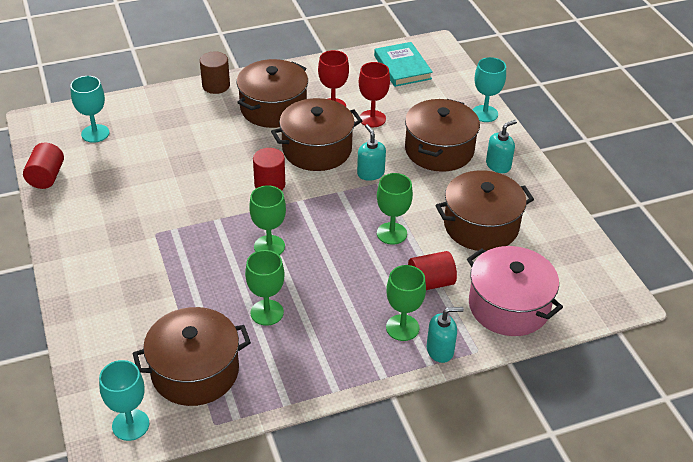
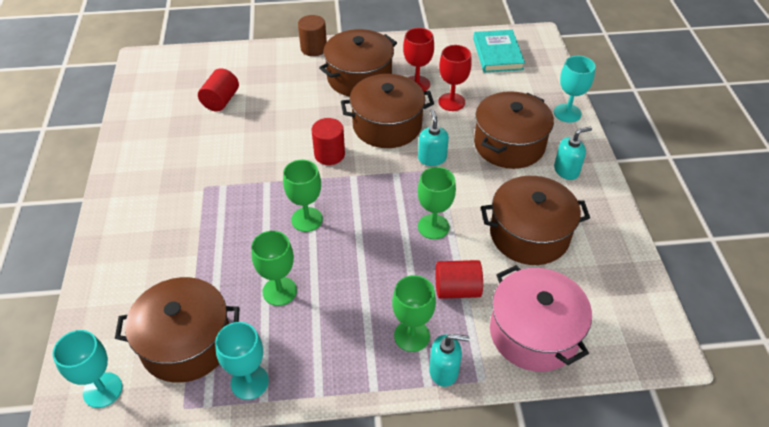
camera: 15 degrees right, 5 degrees up
(46, 177) = (129, 114): red cylinder -> red cylinder (221, 101)
(95, 133) = (188, 79): turquoise goblet -> turquoise goblet (249, 382)

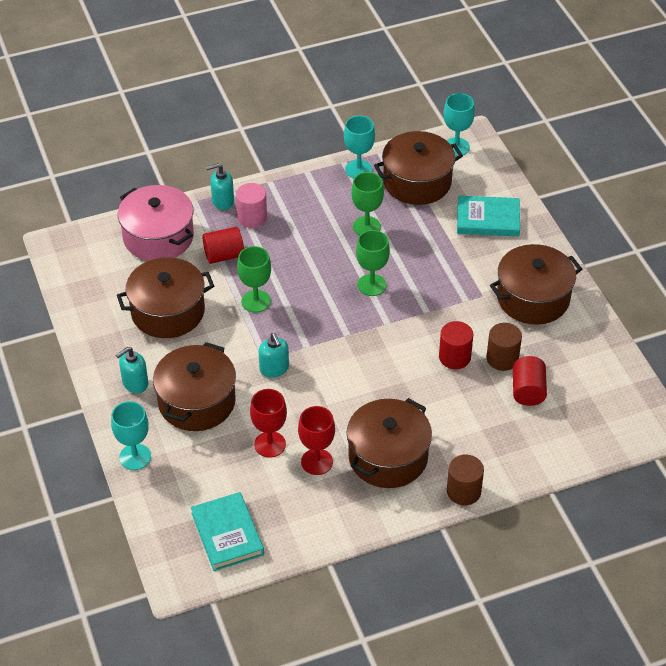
camera: 165 degrees right, 0 degrees up
(139, 270) = (488, 219): none -> turquoise book
(224, 128) = (502, 358): none -> brown cylinder
(329, 154) = (379, 351): red cylinder -> red cylinder (454, 357)
(387, 125) = (333, 398): brown pot -> brown pot (533, 298)
(412, 336) = (252, 217): green goblet -> pink cylinder

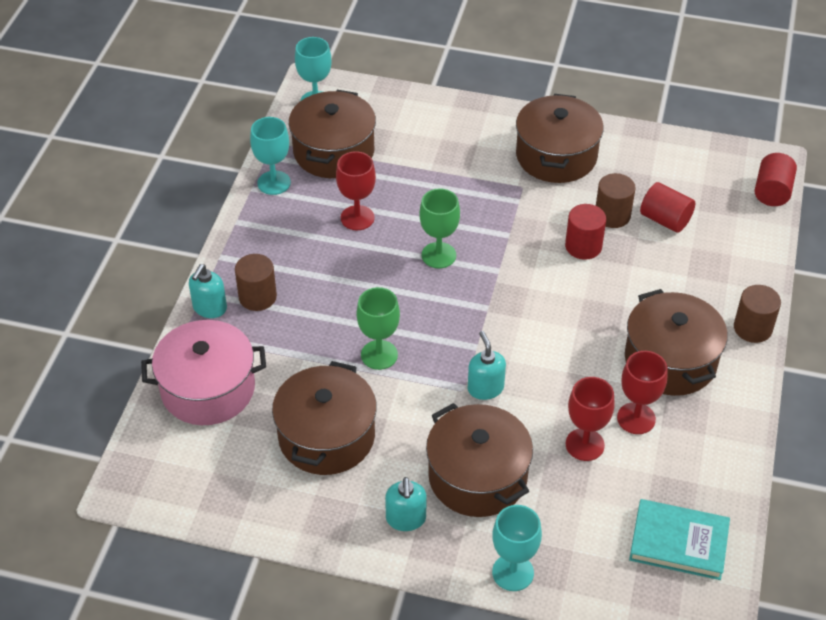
camera: 55 degrees left, 0 degrees up
(224, 255) = (289, 347): red cylinder -> red cylinder (772, 192)
(252, 217) = (257, 297): pink cylinder -> brown cylinder
(274, 369) = (485, 388): turquoise soap dispenser -> turquoise soap dispenser turned 120 degrees counterclockwise
(366, 226) = (357, 218): green goblet -> red goblet
(488, 219) = (430, 131): turquoise book -> none

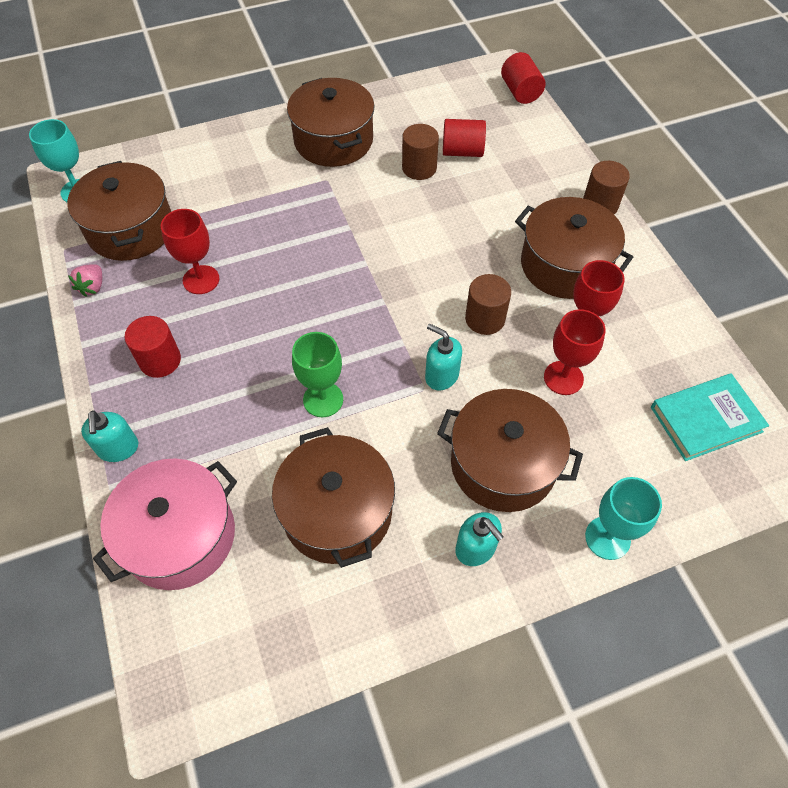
camera: 35 degrees left, 10 degrees up
(257, 297) = (160, 409): brown cylinder -> brown cylinder (485, 319)
(274, 183) = (92, 287): turquoise goblet -> pink strawberry
(438, 255) = (303, 276): green goblet -> none
(583, 246) = (418, 205): red cylinder -> red cylinder (160, 360)

